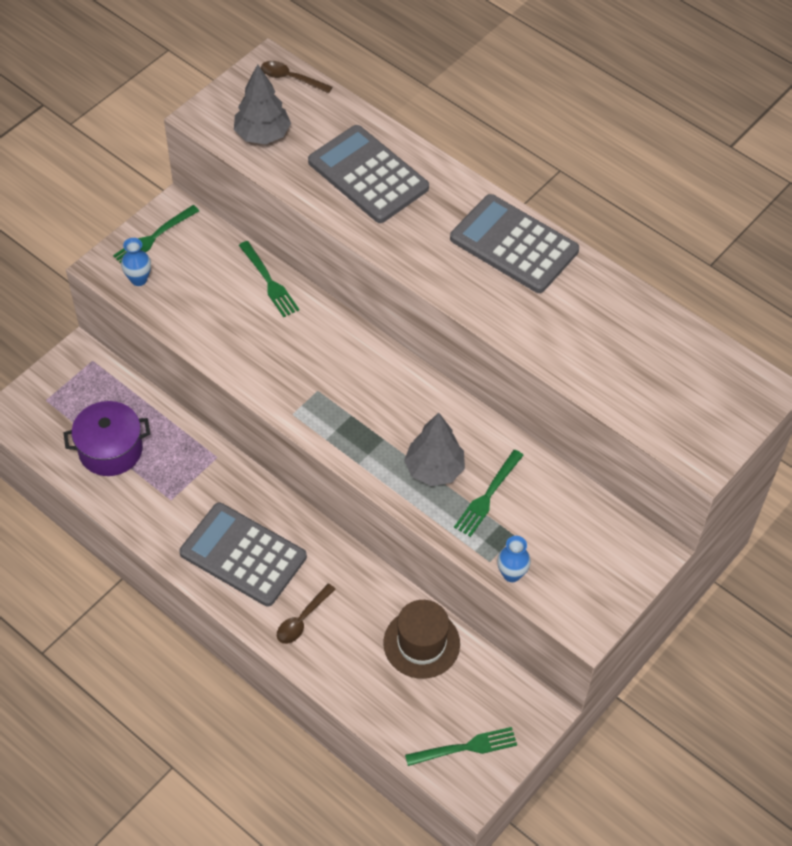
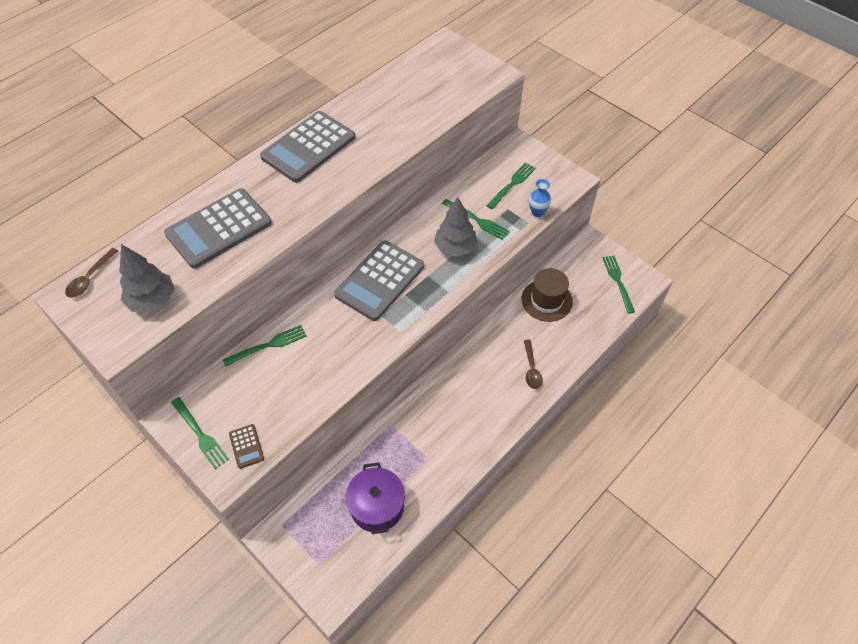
camera: 85 degrees left, 0 degrees up
(138, 279) = (246, 446): blue vase -> brown calculator
(243, 555) = (479, 406): grey calculator -> grey calculator (379, 280)
(302, 620) = (531, 369): brown spoon -> brown spoon turned 45 degrees clockwise
(564, 541) = (512, 184): none -> green fork

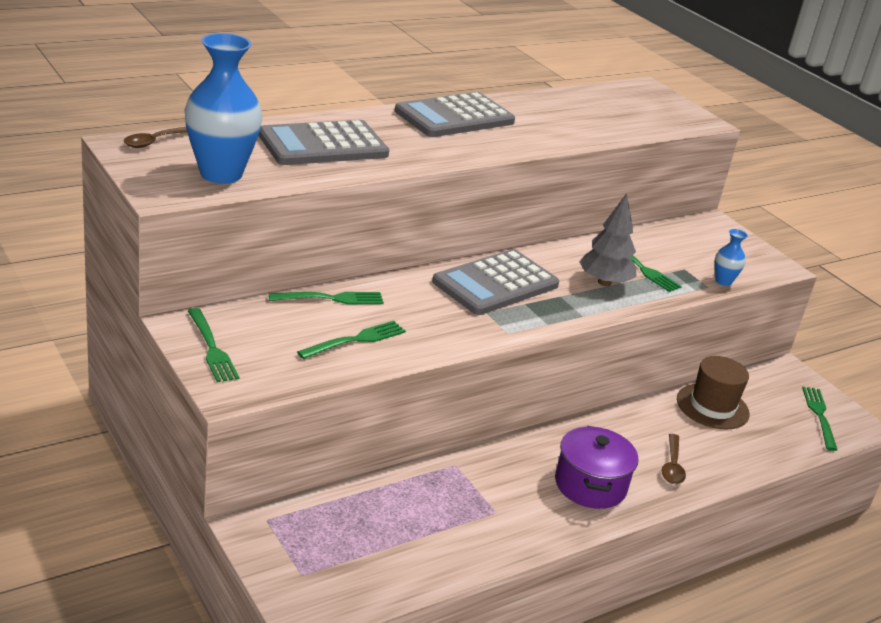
camera: 10 degrees right, 25 degrees down
(152, 300) = (221, 174): grey tree -> blue vase
(246, 446) = (266, 374): brown calculator -> none
(377, 506) = (407, 539): purple pot -> purple pot (590, 485)
(512, 184) = (696, 251): green fork -> green fork (355, 340)

